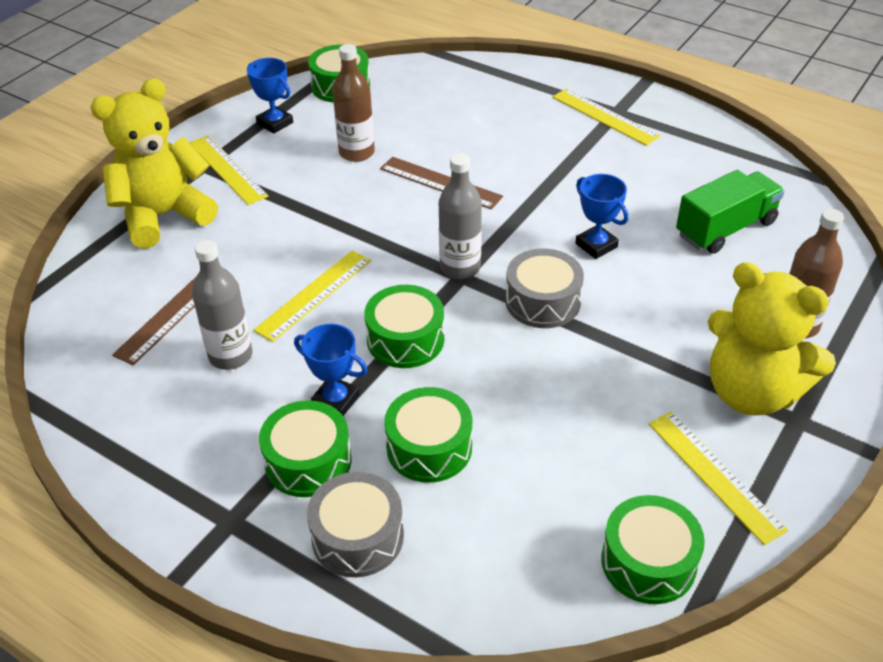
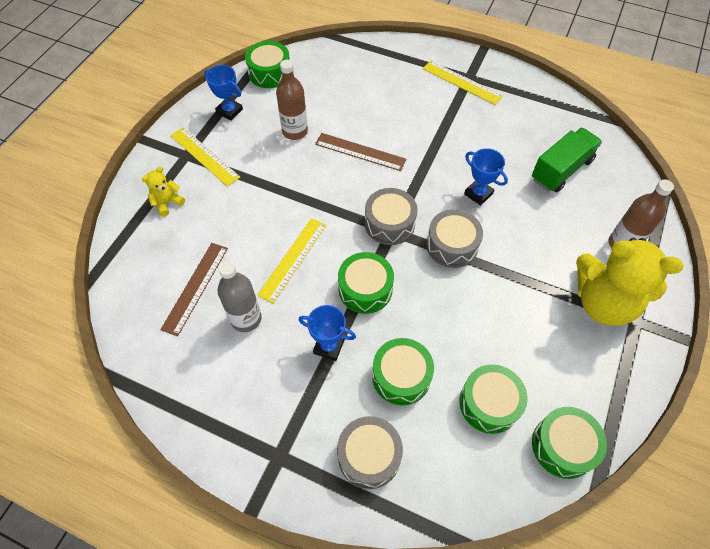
camera: 10 degrees left, 15 degrees up
(163, 216) = (167, 203): yellow teddy bear -> yellow teddy bear, size x0.44
(308, 461) = (321, 400): green drum -> green drum (489, 403)
(460, 267) = (389, 223): grey bottle -> grey drum
(714, 475) = (592, 372): yellow ruler -> none

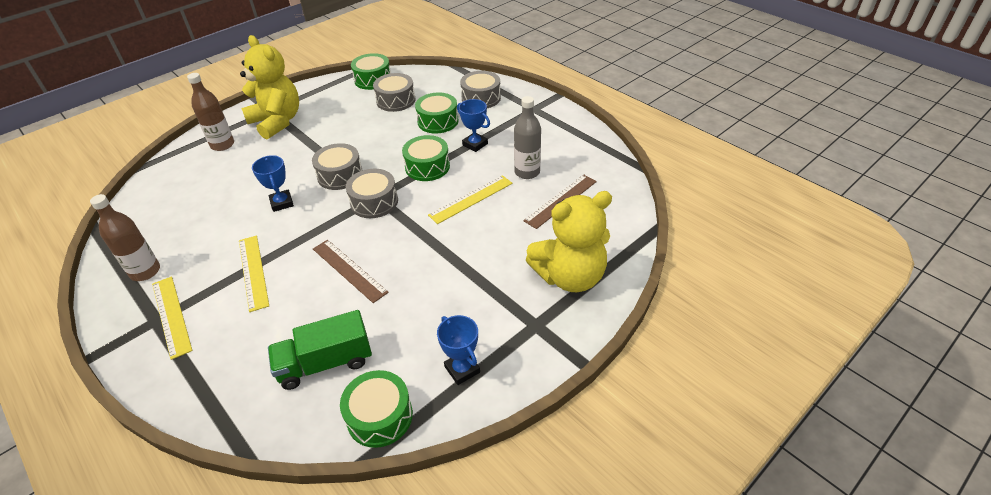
camera: 155 degrees left, 15 degrees down
(167, 203) = (570, 276): yellow teddy bear -> yellow teddy bear, size x2.28
(204, 156) = (515, 317): yellow ruler -> yellow ruler (253, 272)
(295, 131) = (400, 314): brown bottle -> brown bottle (145, 271)
(489, 403) = (396, 100): green drum -> grey drum
(561, 170) = (195, 201): green truck -> green truck (325, 363)

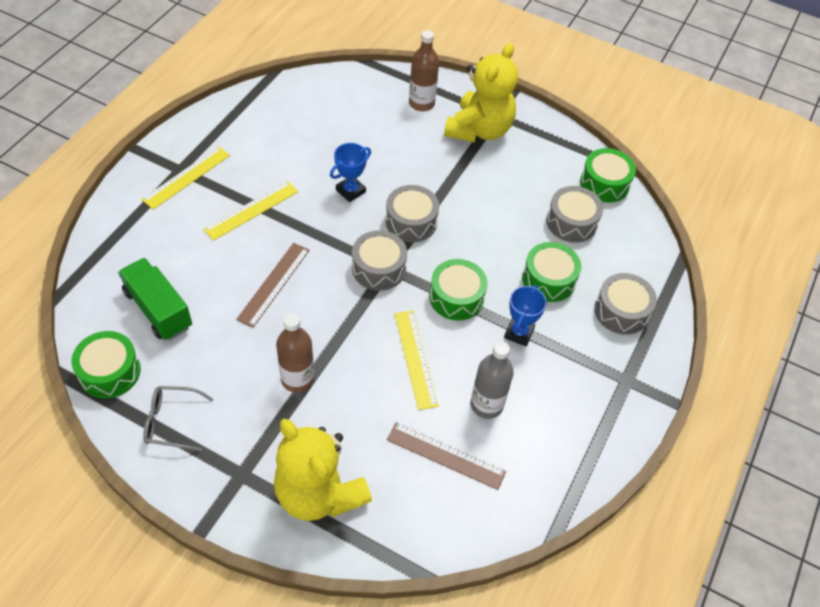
camera: 65 degrees right, 10 degrees up
(145, 271) = (231, 134): brown bottle -> brown bottle (297, 379)
(462, 369) = (171, 422): blue trophy -> grey glasses
(471, 199) = (415, 358): yellow ruler -> yellow ruler turned 45 degrees clockwise

